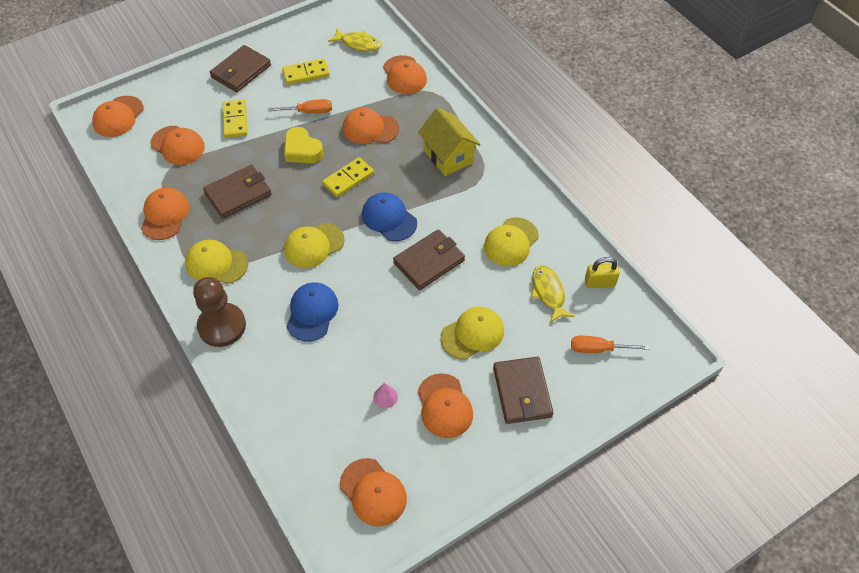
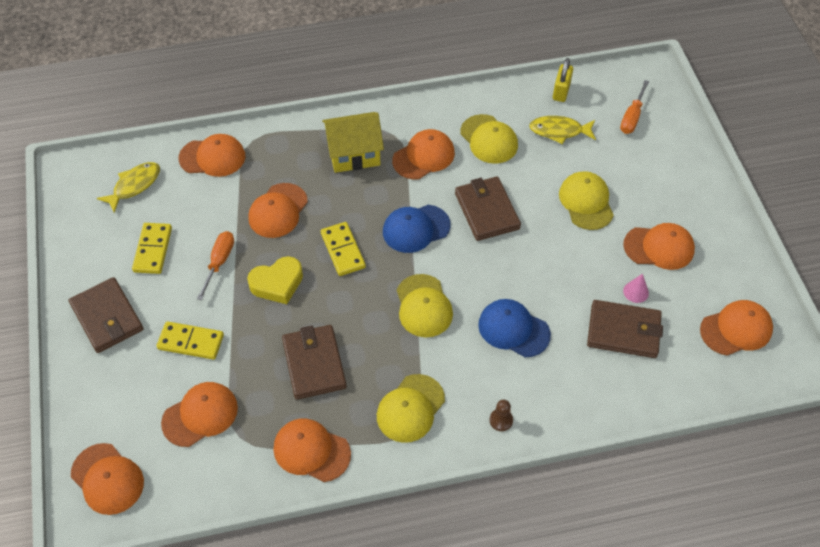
camera: 70 degrees left, 0 degrees up
(222, 326) = (501, 420): brown pawn -> brown pawn, size x0.42
(468, 202) = (424, 156): none -> orange cap
(522, 392) = (660, 185): brown wallet -> brown wallet (623, 331)

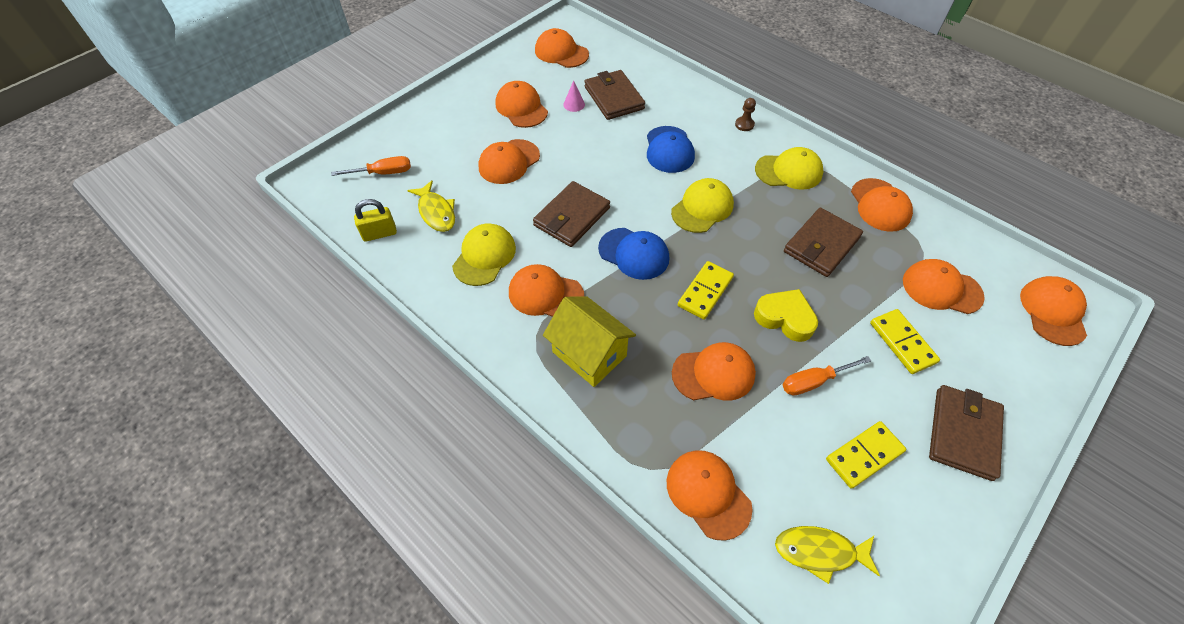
camera: 125 degrees left, 0 degrees up
(586, 202) = (509, 162): yellow cap -> orange cap

